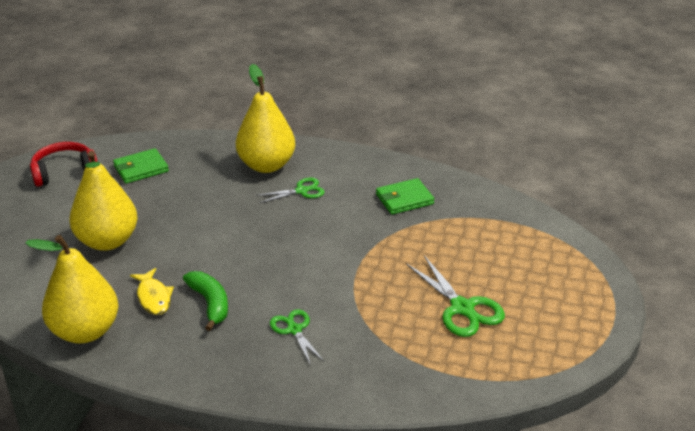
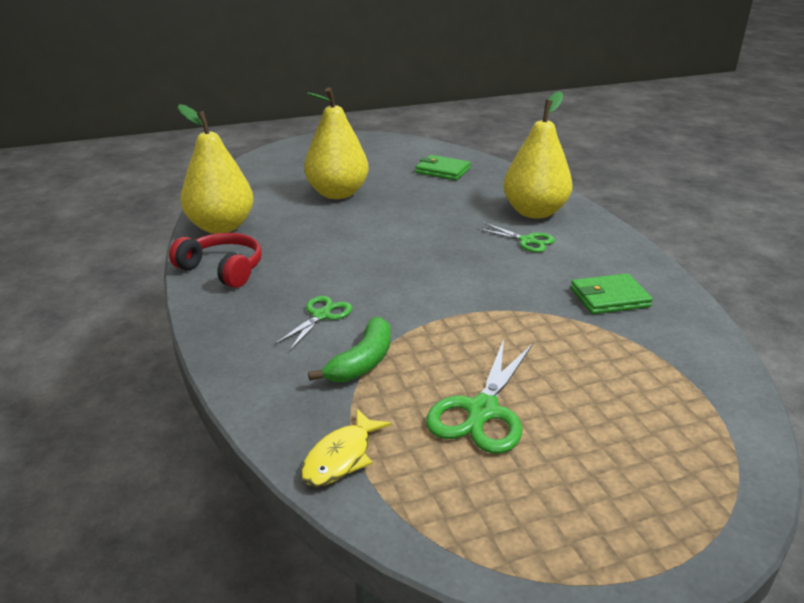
camera: 55 degrees right, 5 degrees down
(64, 172) = (396, 150): red headphones -> red headphones (222, 269)
(153, 297) = (291, 236): yellow fish -> yellow fish (341, 457)
(210, 303) = (311, 261): green banana -> green banana (362, 362)
(404, 199) = (609, 298): green wallet -> green wallet turned 45 degrees counterclockwise

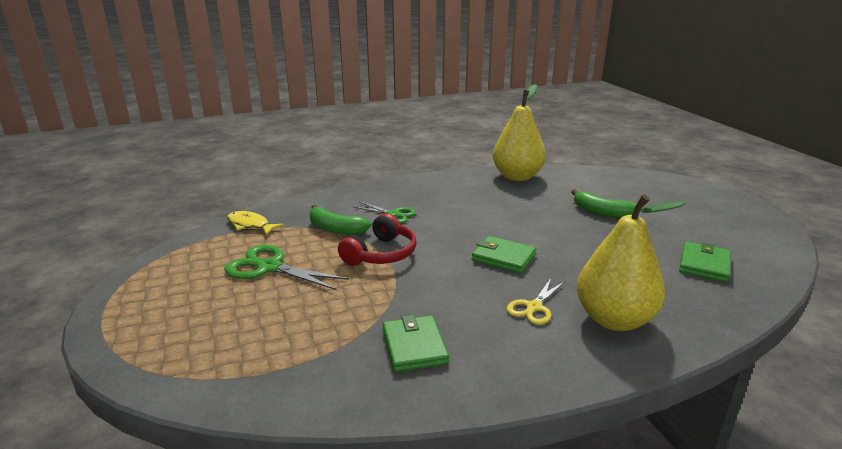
camera: 90 degrees right, 5 degrees down
(222, 269) = (454, 182): red headphones -> red headphones (381, 254)
(337, 193) = (602, 212): yellow pear -> green banana
(438, 248) = (503, 257): none -> green wallet
(527, 241) = (534, 307): green scissors -> yellow scissors

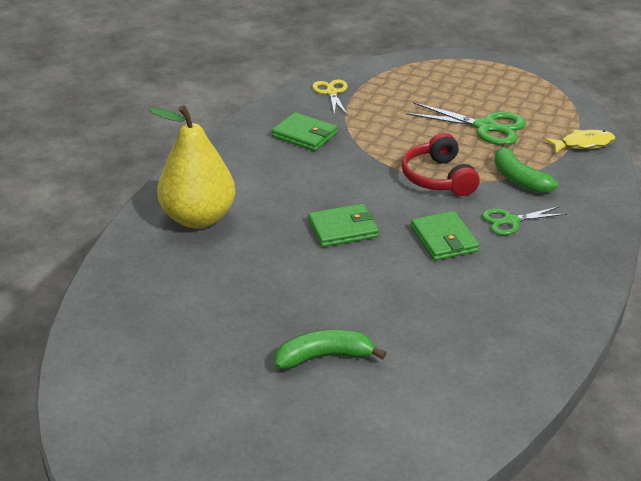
camera: 135 degrees right, 10 degrees up
(269, 267) = (485, 127): green scissors -> green scissors turned 45 degrees clockwise
(336, 229) = (519, 179): green banana -> green banana turned 105 degrees counterclockwise
(517, 177) = (505, 374): yellow pear -> none
(534, 307) = (264, 197): yellow scissors -> yellow scissors (331, 92)
(704, 265) = (158, 325): green wallet -> green wallet (444, 239)

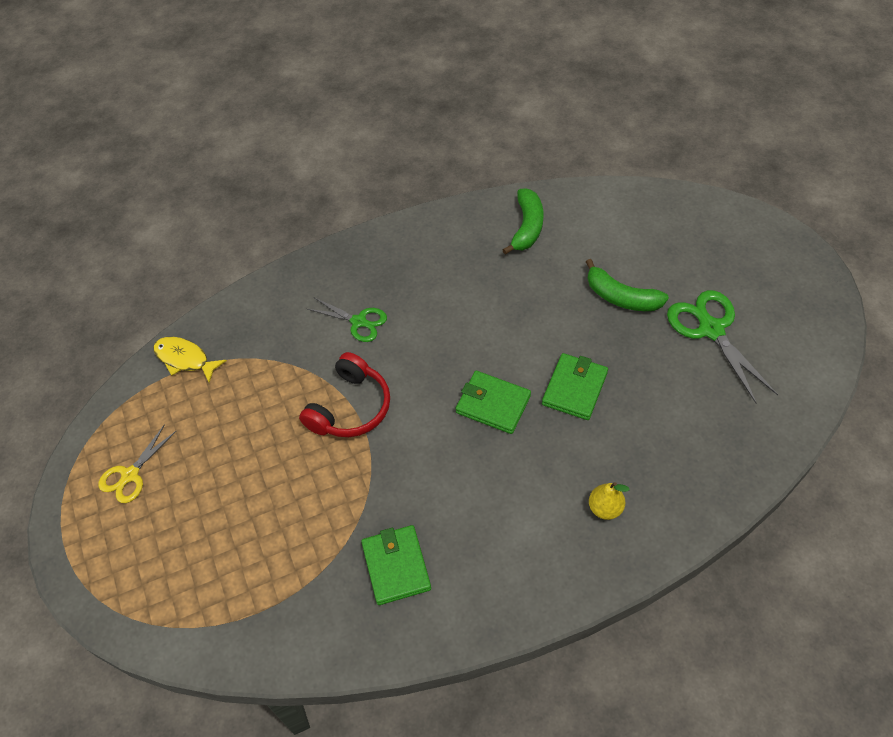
camera: 135 degrees left, 20 degrees up
(198, 218) = (605, 508): yellow pear -> yellow pear, size x0.41
(331, 92) = (288, 629): yellow scissors -> yellow scissors (130, 475)
(444, 239) = (428, 339): green wallet -> green wallet (574, 388)
(485, 127) = (224, 444): green scissors -> green scissors (711, 329)
(519, 179) = (291, 359): green banana -> green banana (527, 227)

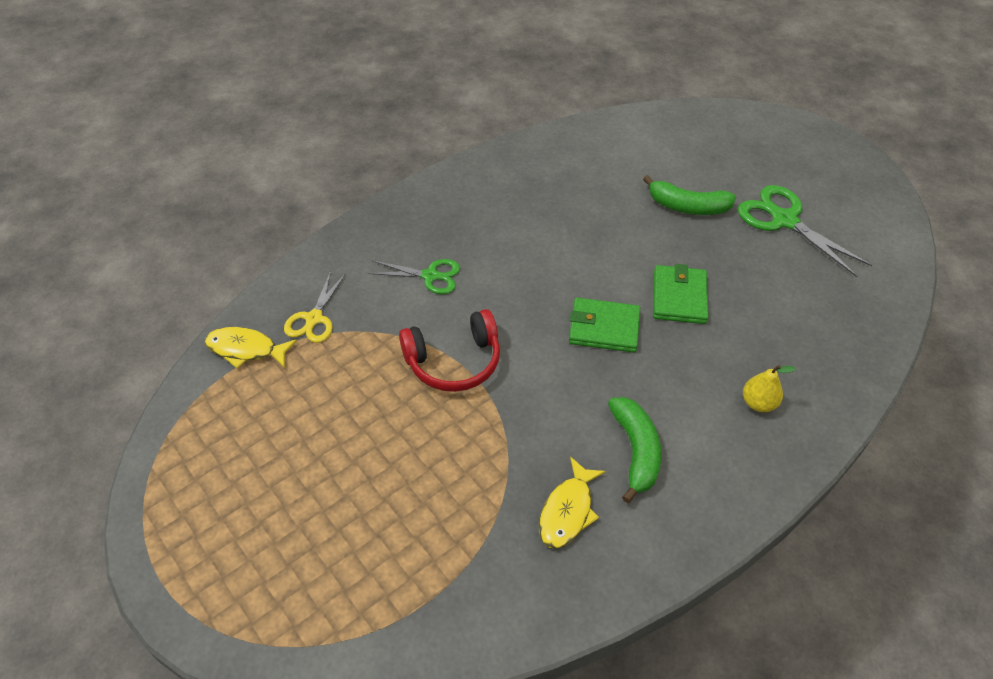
camera: 20 degrees left, 5 degrees down
(130, 475) = (221, 485): yellow scissors -> yellow scissors (314, 318)
(350, 407) = (454, 361): red headphones -> red headphones turned 60 degrees clockwise
(396, 566) = (568, 511): green wallet -> yellow fish
(527, 227) = (569, 160): green banana -> green banana (635, 451)

